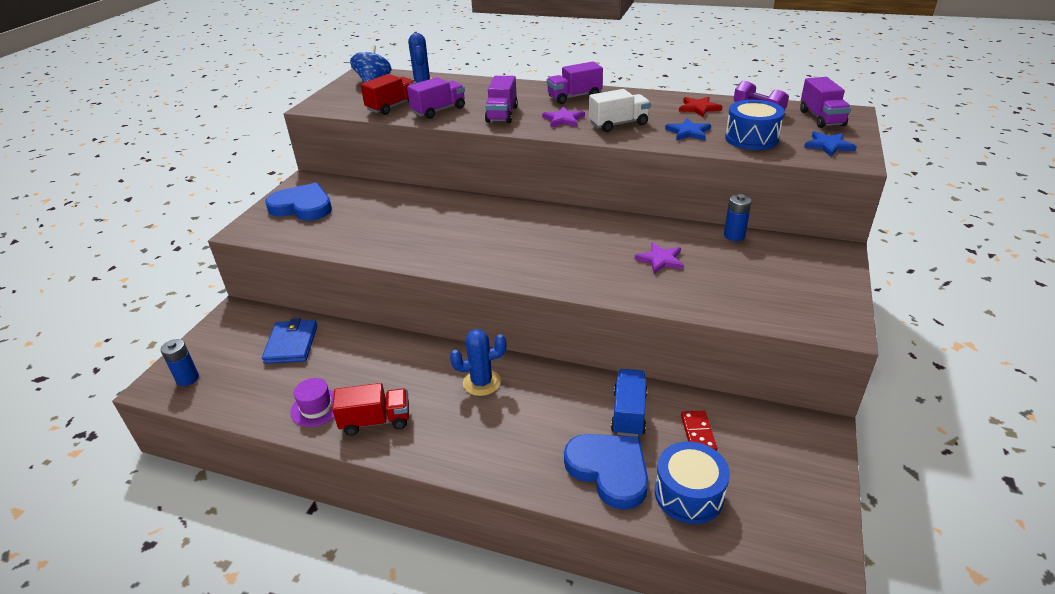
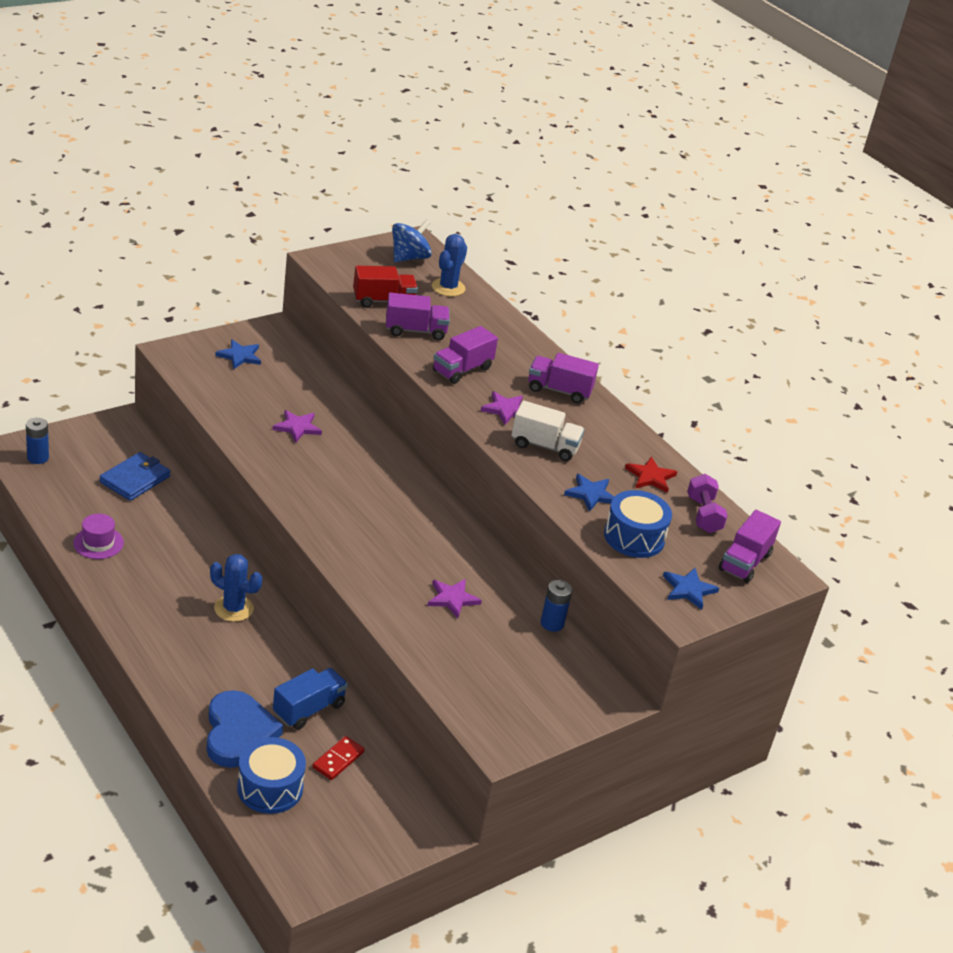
camera: 30 degrees right, 0 degrees up
(302, 206) = (239, 356): blue heart -> blue star
(376, 421) = (126, 582): red truck -> none
(405, 224) = (297, 427): none -> purple star

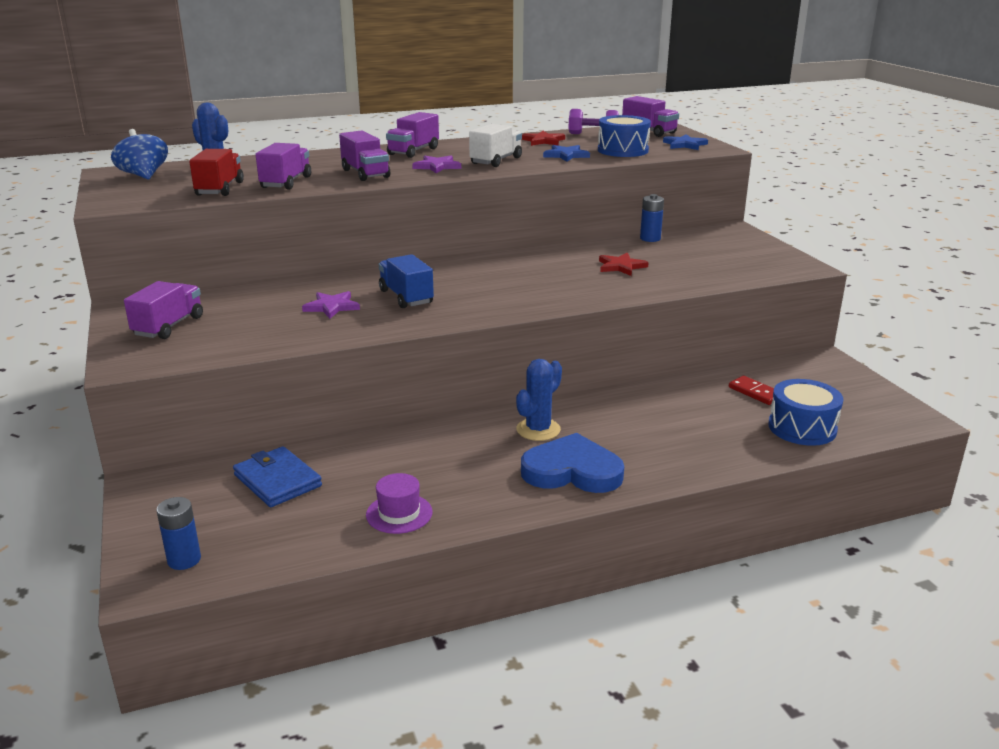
camera: 70 degrees left, 10 degrees down
(238, 733) = (730, 439): blue heart -> blue heart (572, 471)
(239, 356) = (168, 326): blue star -> purple truck
(309, 709) = (690, 401): blue truck -> blue truck (406, 297)
(452, 599) = (621, 266): purple star -> red star

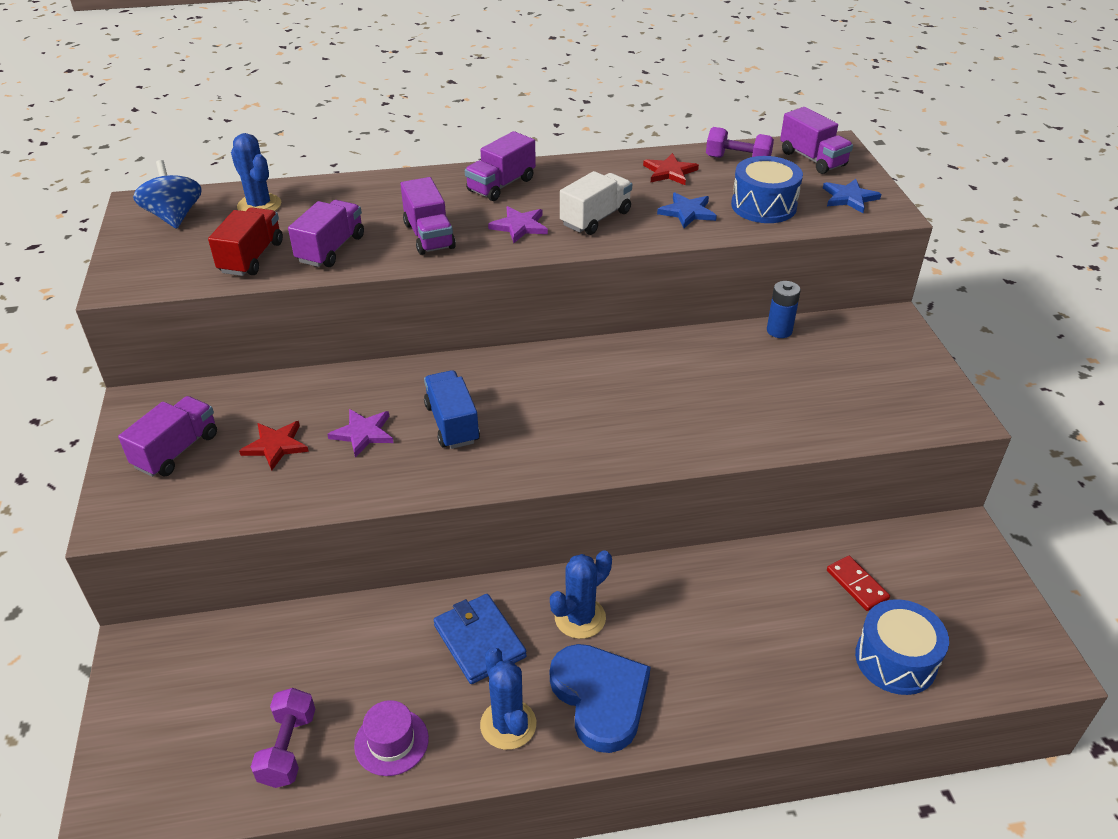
camera: 10 degrees right, 15 degrees up
(184, 560) = (153, 781): blue battery -> none
(277, 480) = (274, 665): blue wallet -> blue wallet (479, 641)
(306, 527) = (288, 748): none -> purple dumbbell
(499, 493) = (508, 724): none -> blue cactus
(572, 471) = (600, 698): blue heart -> blue heart turned 45 degrees clockwise
(621, 266) = (725, 388): red star -> red star (275, 446)

